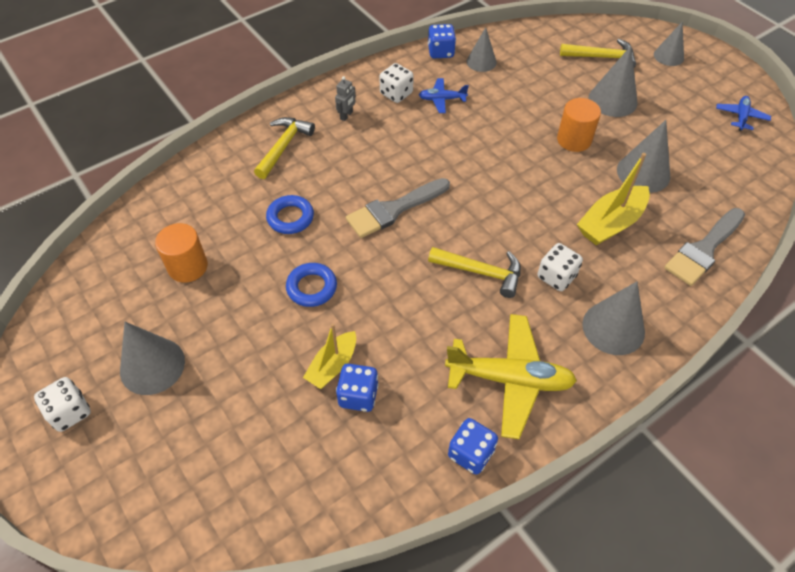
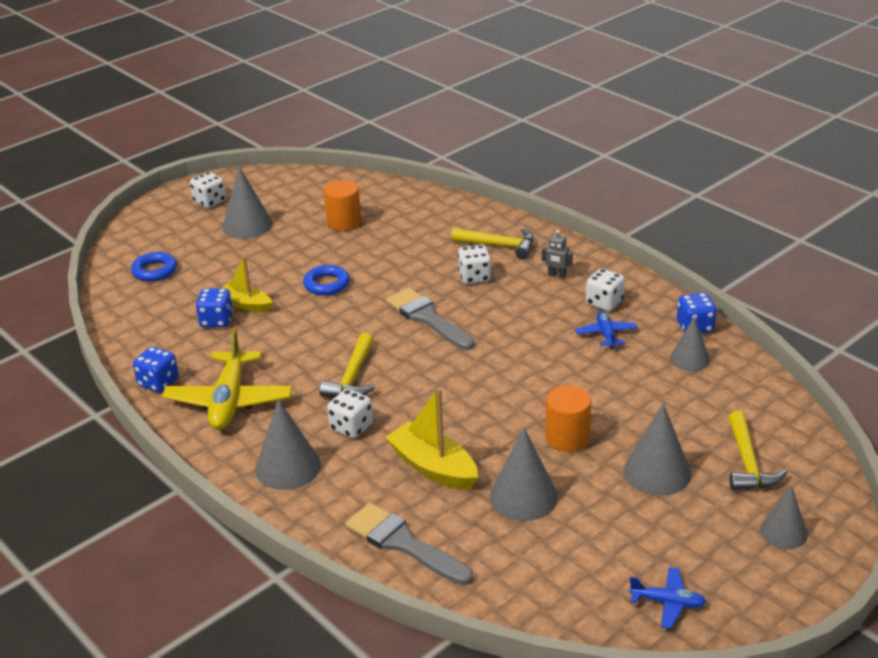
camera: 85 degrees right, 20 degrees down
(290, 217) = (406, 262): blue ring -> blue ring (154, 271)
(333, 169) = (474, 277): none -> white dice

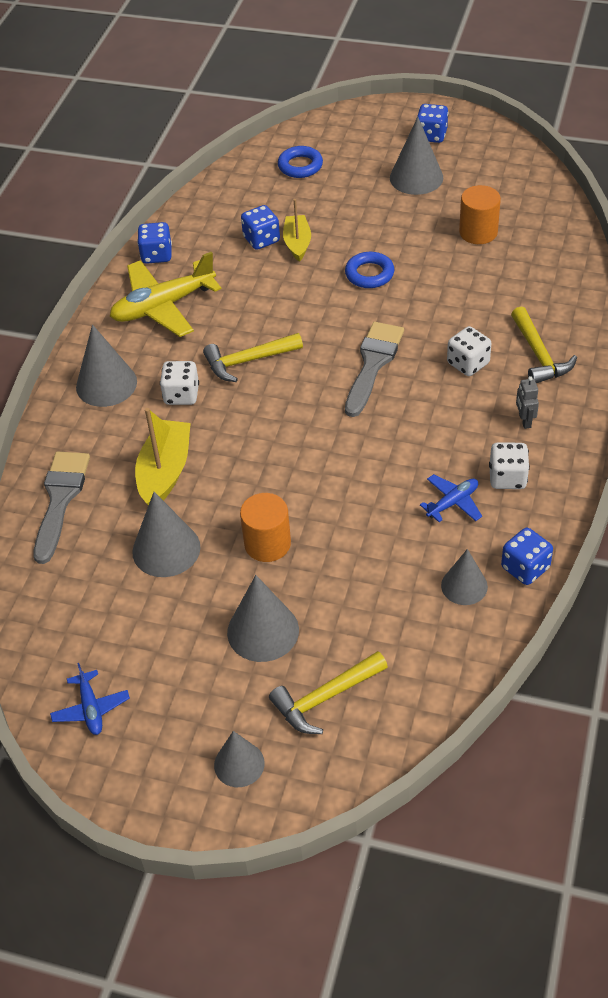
camera: 60 degrees right, 15 degrees up
(210, 202) = (431, 135): white dice -> blue dice

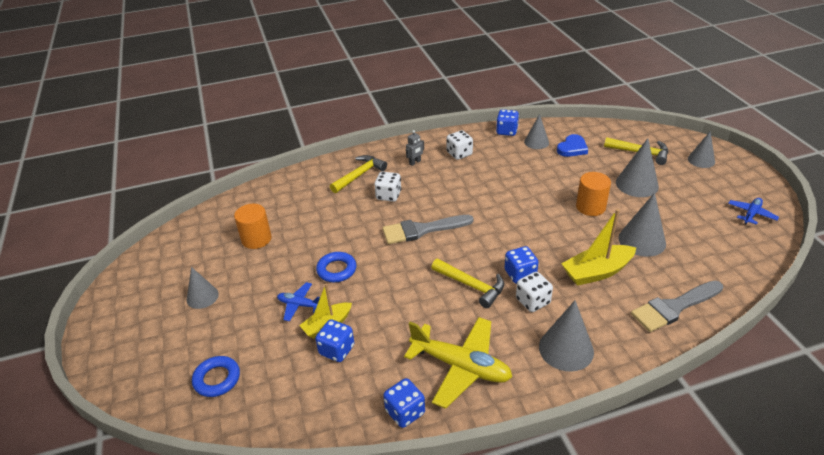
camera: 125 degrees left, 10 degrees down
(411, 619) = (572, 148): none -> blue heart
(416, 177) = (202, 297): grey cone -> grey cone, size x0.65
(431, 135) = (135, 313): blue dice -> blue dice (520, 274)
(452, 503) = (493, 163): blue plane -> blue plane (300, 305)

